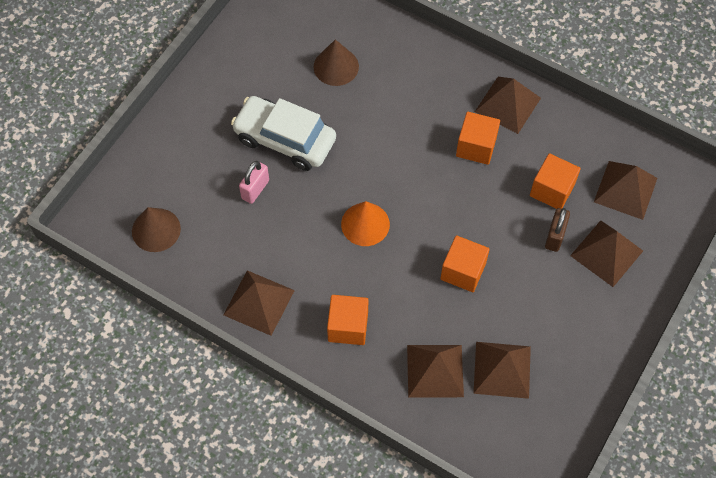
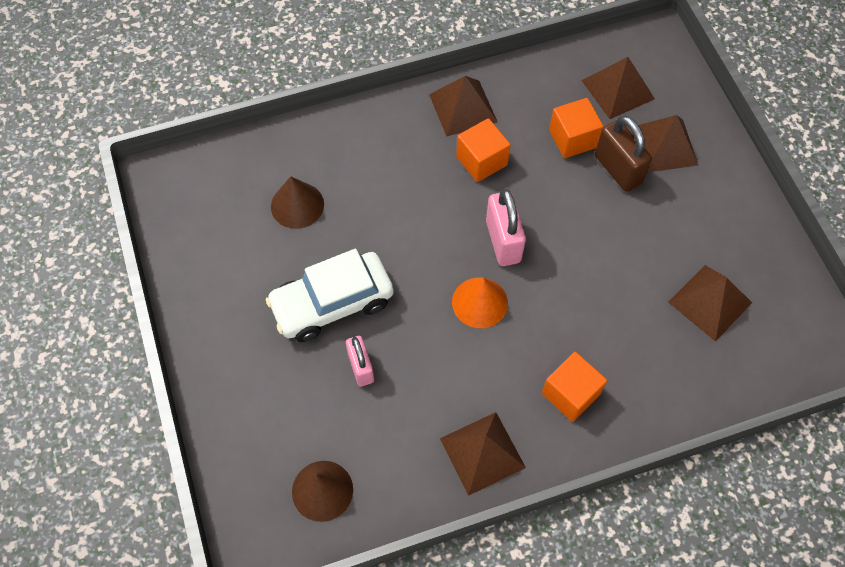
camera: 50 degrees left, 0 degrees up
(425, 205) = (503, 241): none -> pink padlock
(435, 371) = (670, 355): brown pyramid -> none
(463, 271) = (592, 261): orange cube -> none
(555, 236) = (617, 169): brown padlock -> brown padlock, size x1.51

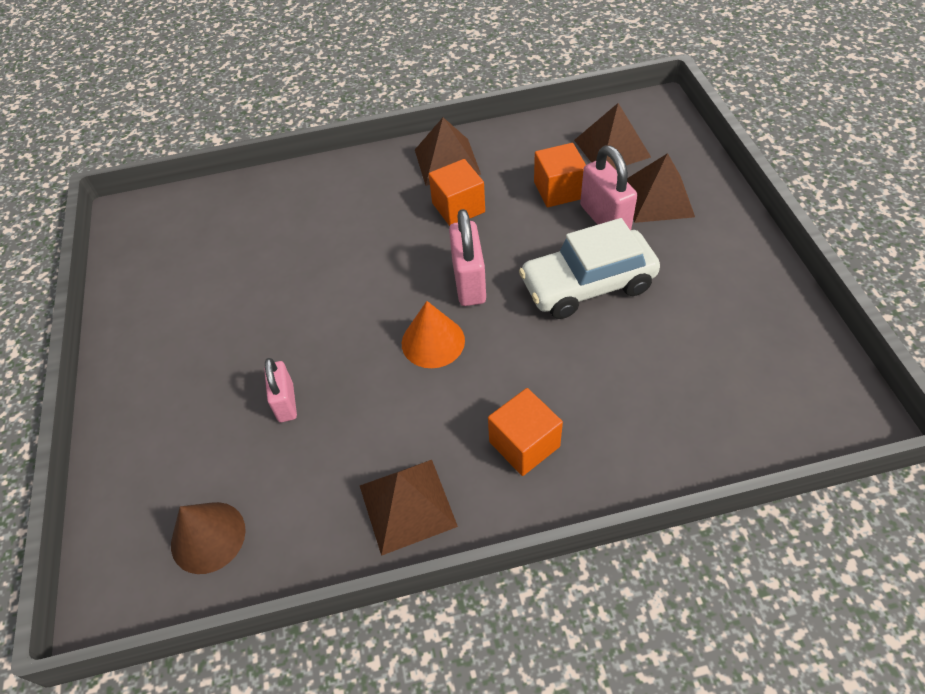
camera: 10 degrees right, 10 degrees down
(297, 205) = (258, 242): brown cone -> none
(332, 303) = (270, 336): white car -> white car (587, 285)
(617, 169) = (604, 219): brown padlock -> pink padlock
(710, 302) = (702, 352): brown pyramid -> none

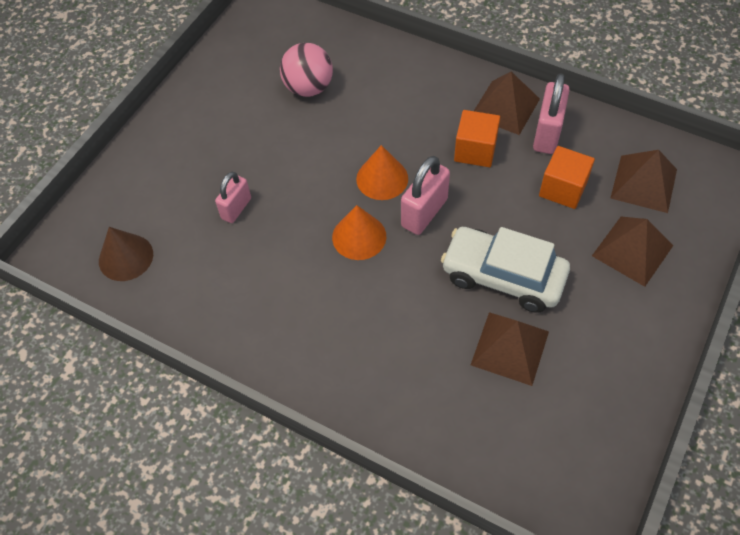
camera: 40 degrees right, 5 degrees up
(251, 253) = (308, 88): none -> pink ball
(402, 281) = (382, 178): none -> orange cone
(407, 505) = (241, 328): brown pyramid -> brown pyramid (510, 348)
(524, 444) = (345, 349): orange cube -> none
(604, 219) = (572, 236): pink padlock -> pink padlock (547, 134)

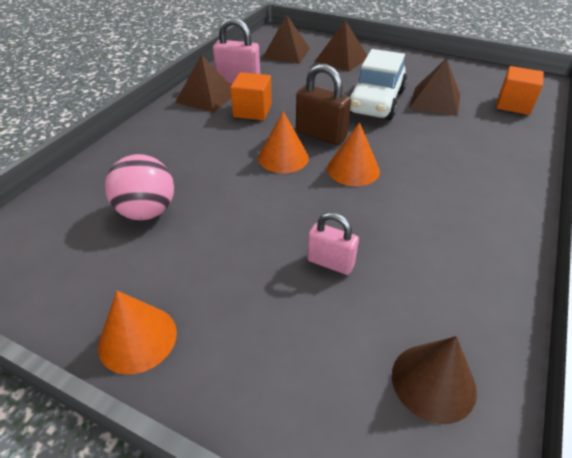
camera: 95 degrees left, 15 degrees down
(188, 103) = (137, 338): none -> orange cone
(424, 213) = (321, 135): pink padlock -> brown padlock
(563, 189) = (292, 78): orange cube -> orange cube (513, 105)

